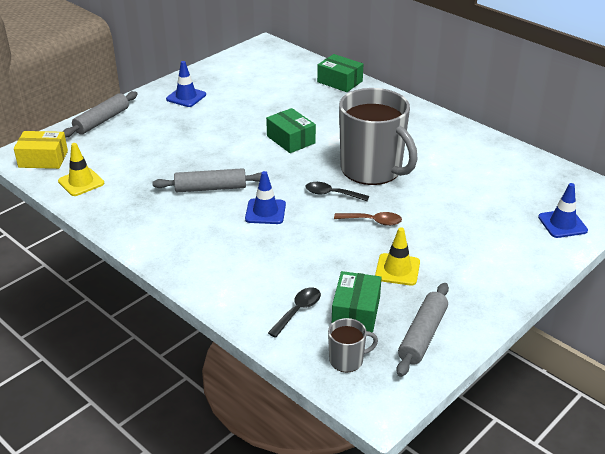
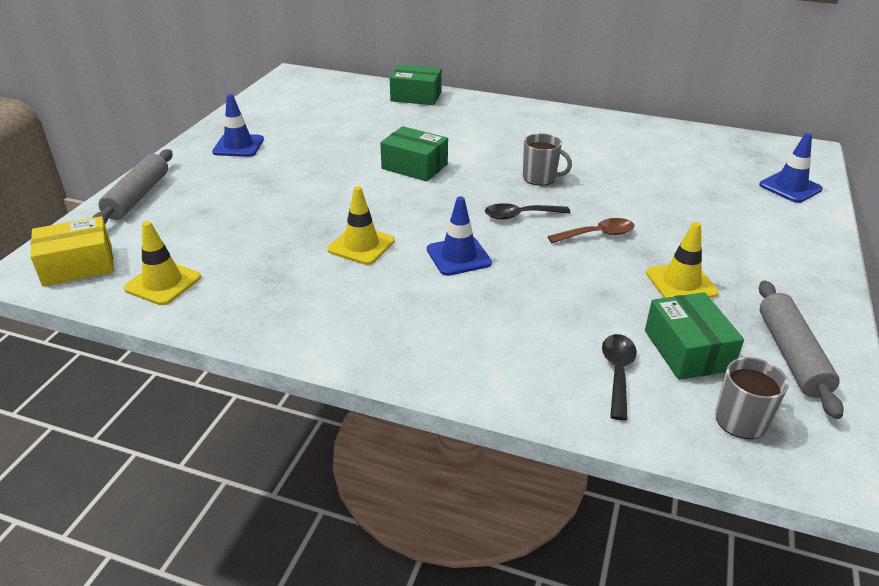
camera: 25 degrees left, 0 degrees up
(210, 188) = (361, 245): grey rolling pin -> yellow traffic cone
(372, 169) = (540, 178): grey mug -> grey mug, size x0.42

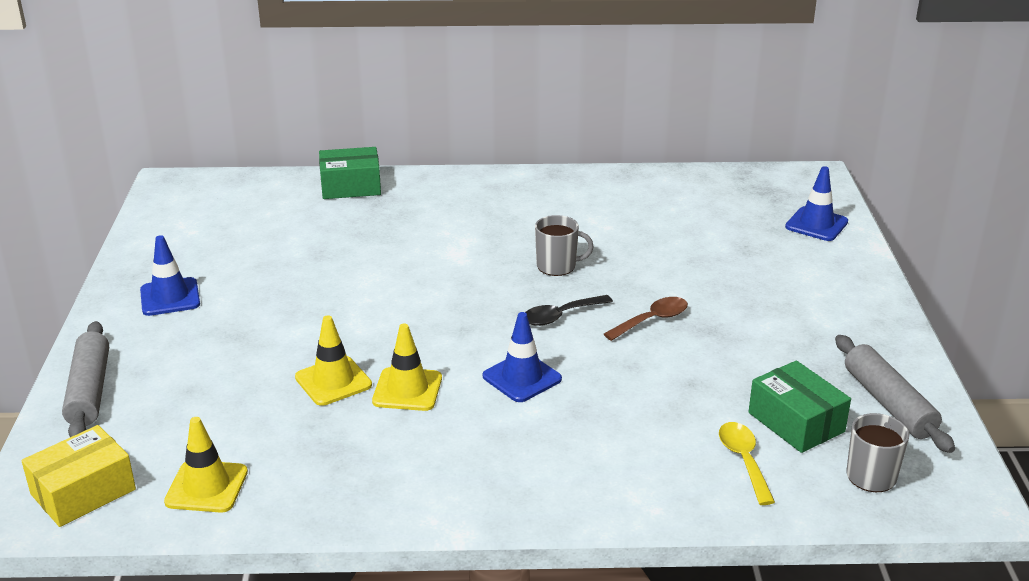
camera: 20 degrees left, 5 degrees down
(414, 166) = (407, 280): green box -> none
(617, 373) = (744, 461): black spoon -> yellow spoon
(681, 283) = (759, 355): yellow traffic cone -> yellow traffic cone (333, 381)

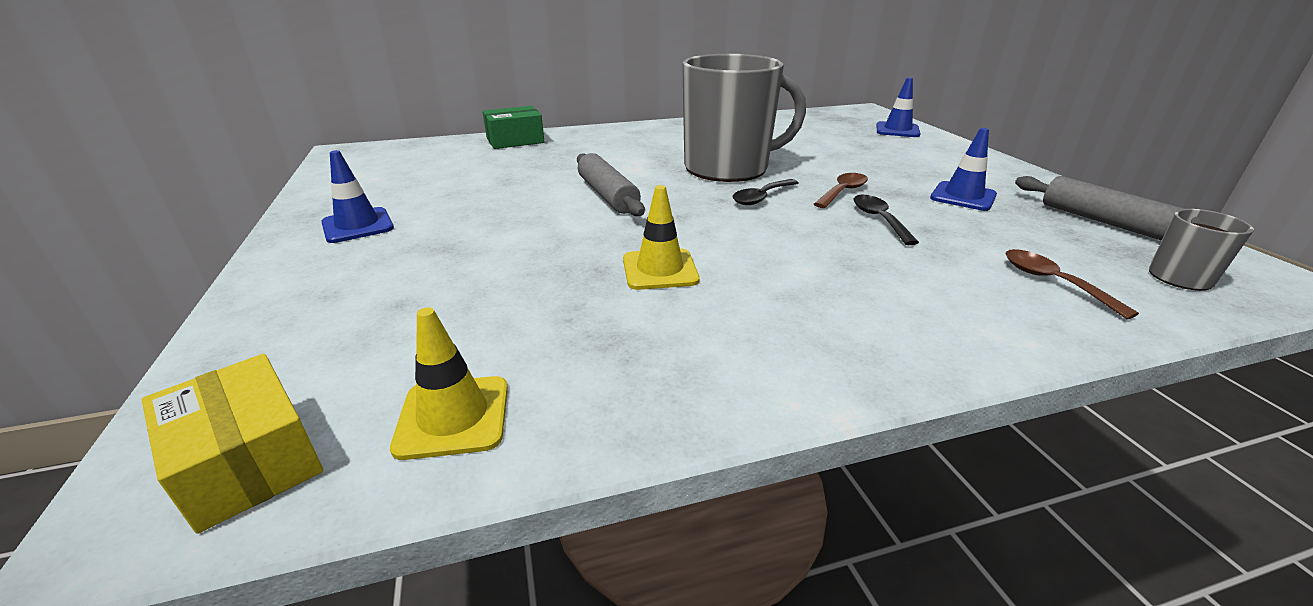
camera: 15 degrees left, 0 degrees up
(83, 492) = (249, 461): yellow box -> yellow box turned 75 degrees counterclockwise
(90, 390) = (260, 323): grey rolling pin -> grey rolling pin (608, 195)
(333, 381) = (573, 273): yellow traffic cone -> none
(522, 378) = (769, 245): blue traffic cone -> blue traffic cone (963, 196)
(557, 266) = (728, 168): grey mug -> grey mug, size x2.36
(655, 364) = (879, 219): none -> black spoon
(744, 461) = (1053, 282): yellow spoon -> brown spoon
(796, 422) = (1053, 245): green box -> none

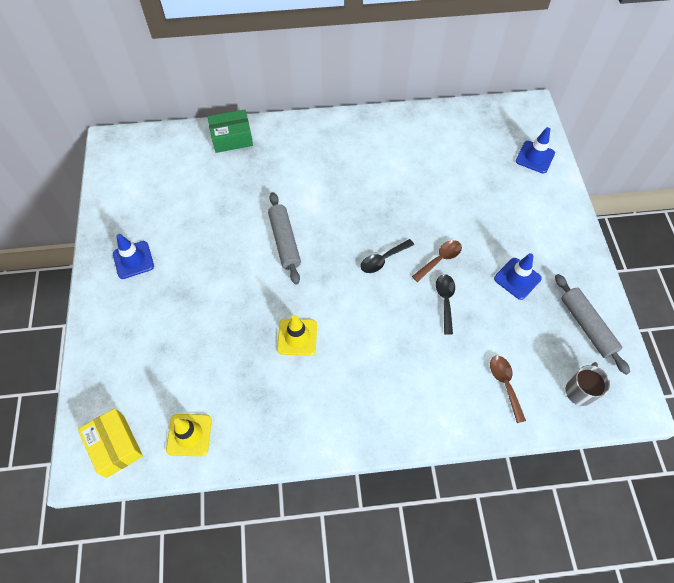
camera: 10 degrees right, 30 degrees up
(728, 168) = (375, 211): grey mug -> none

